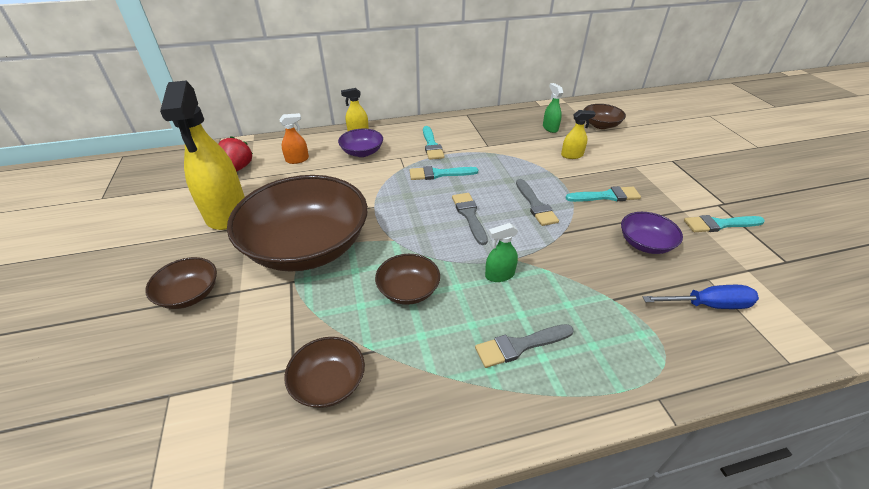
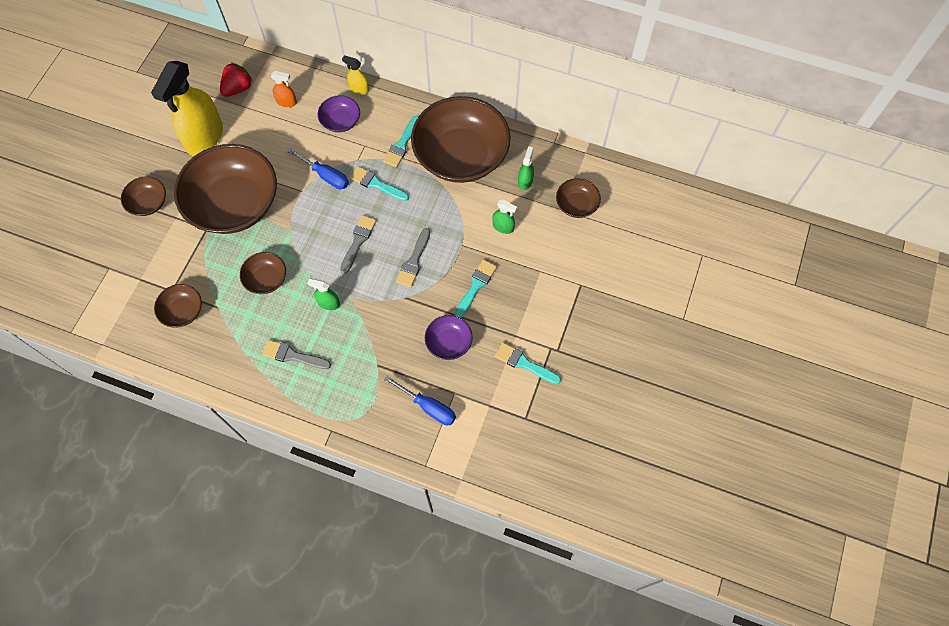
camera: 35 degrees right, 25 degrees up
(386, 187) = (326, 176): none -> blue screwdriver
(486, 134) = (461, 155): none -> brown bowl
(572, 155) = (503, 227): yellow spray bottle -> green spray bottle
(606, 196) = (476, 286): turquoise brush -> turquoise brush turned 90 degrees counterclockwise

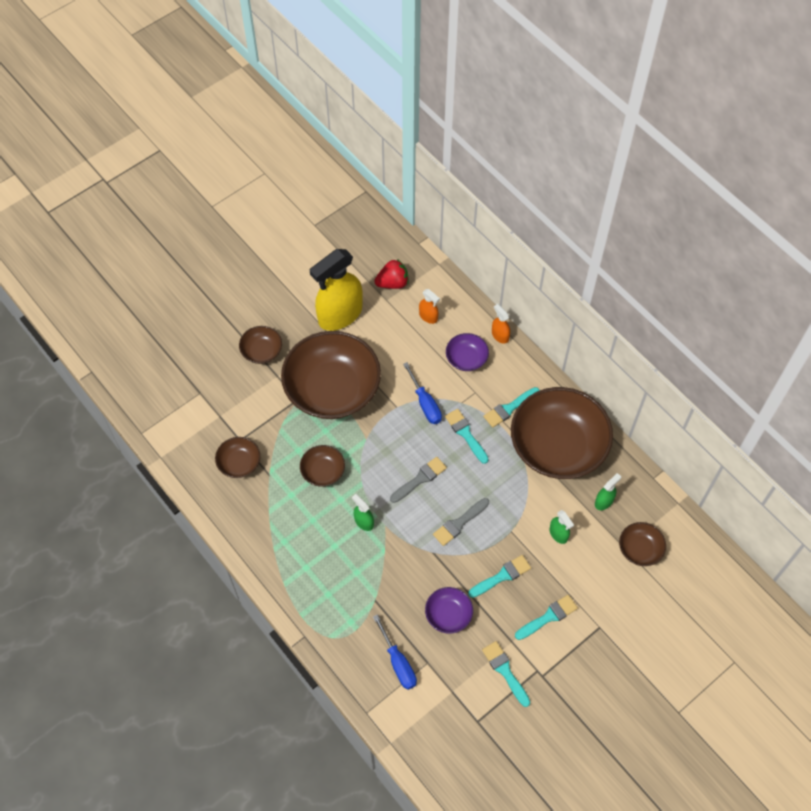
camera: 30 degrees right, 5 degrees down
(293, 356) = (308, 552): grey brush -> none
(359, 88) = (500, 335): yellow spray bottle -> orange spray bottle
(534, 299) = (548, 617): none -> turquoise brush

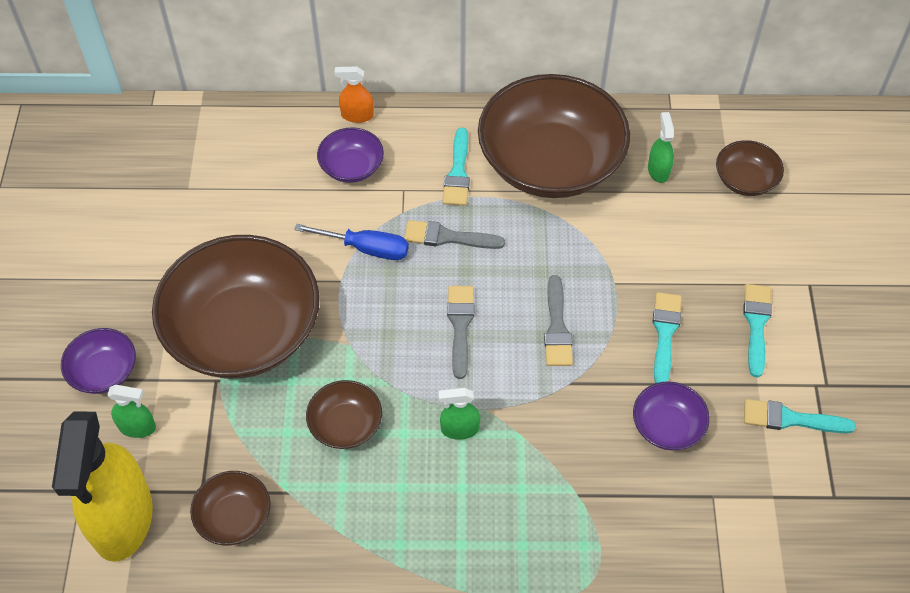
camera: 50 degrees left, 5 degrees down
(262, 351) = (104, 371): brown bowl -> purple bowl
(340, 315) = (152, 249): yellow spray bottle -> yellow spray bottle (122, 519)
(392, 283) = (173, 166): red strawberry -> none
(398, 663) = (687, 530): blue screwdriver -> none
(428, 316) = (257, 163): orange spray bottle -> none
(465, 434) = (447, 237): turquoise brush -> grey brush
(558, 534) = (660, 240): green spray bottle -> green spray bottle (137, 427)

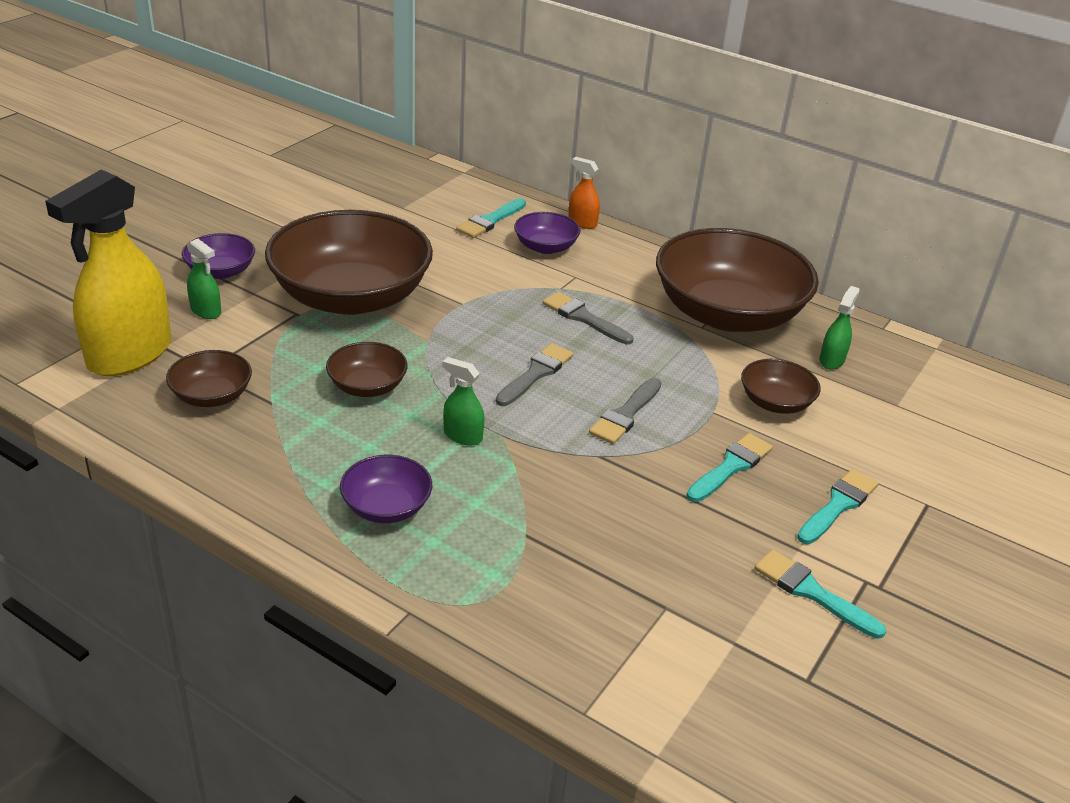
camera: 30 degrees right, 20 degrees down
(367, 248) = (506, 295): blue screwdriver -> none
(458, 173) = (634, 286): turquoise brush -> turquoise brush (490, 221)
(667, 426) = (668, 531): purple bowl -> purple bowl (386, 507)
(745, 180) = (920, 403): brown bowl -> brown bowl (775, 402)

